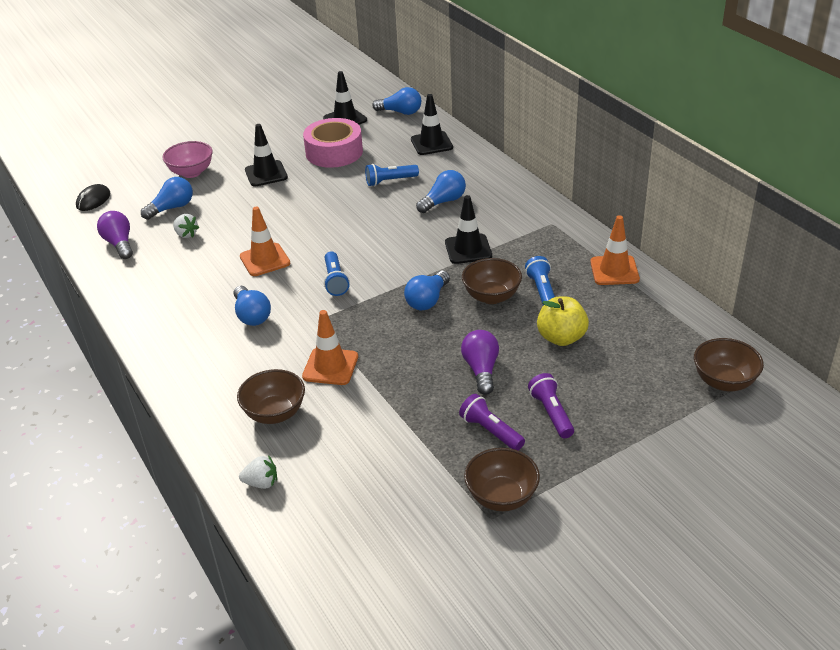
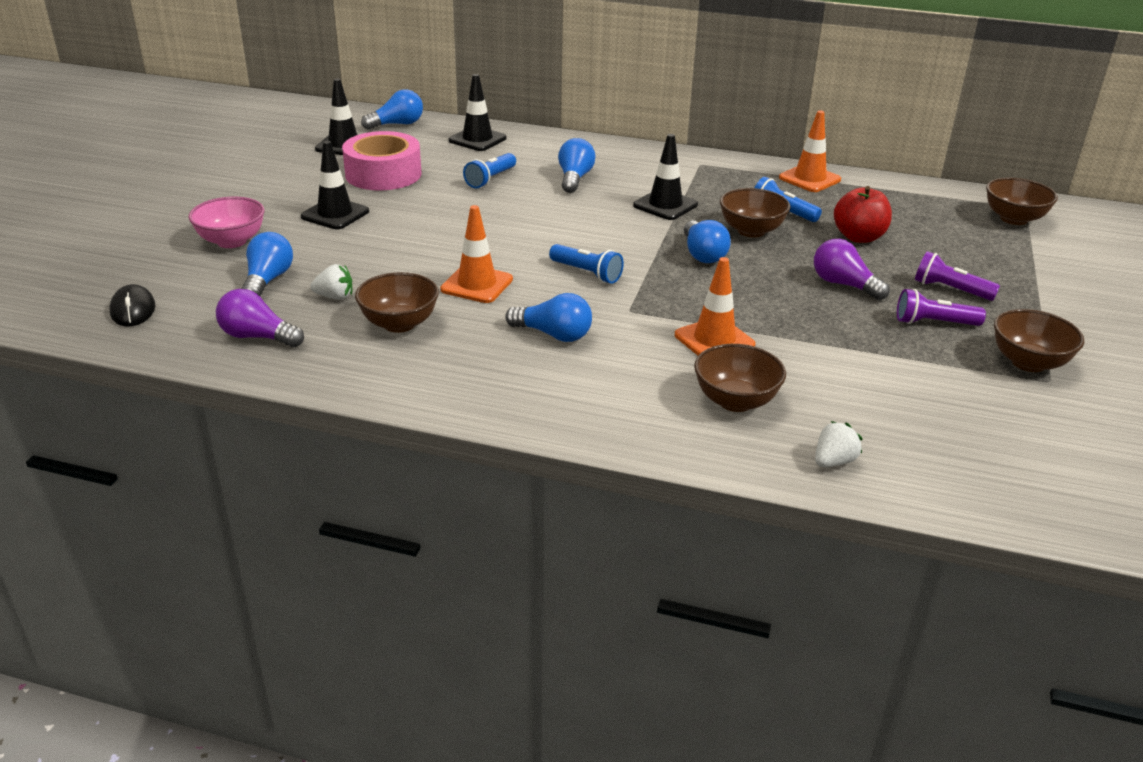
camera: 45 degrees left, 5 degrees down
(190, 268) = (399, 324): none -> brown bowl
(561, 338) = (858, 237): yellow apple -> red apple

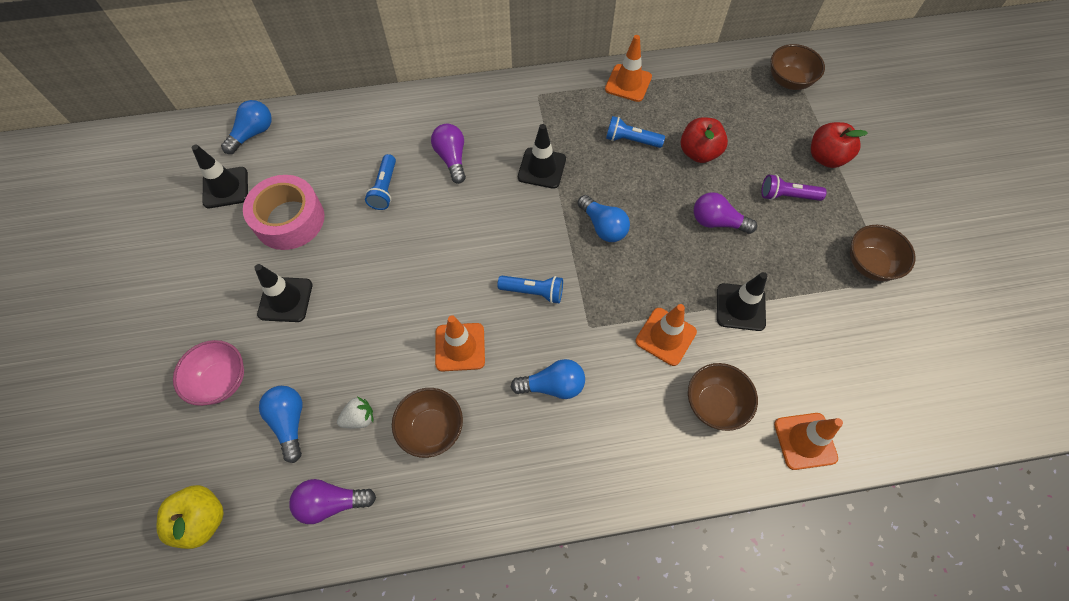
camera: 25 degrees left, 30 degrees up
(133, 310) = (202, 520): black mouse -> yellow apple
(477, 139) = (338, 130): black traffic cone -> black traffic cone (740, 307)
(574, 178) = (452, 158): blue light bulb -> purple light bulb
(751, 231) = (621, 177): brown bowl -> none
(833, 461) = (805, 441): white strawberry -> orange traffic cone
(933, 323) = (794, 244): purple flashlight -> none
(1024, 277) = (826, 157): none -> red apple

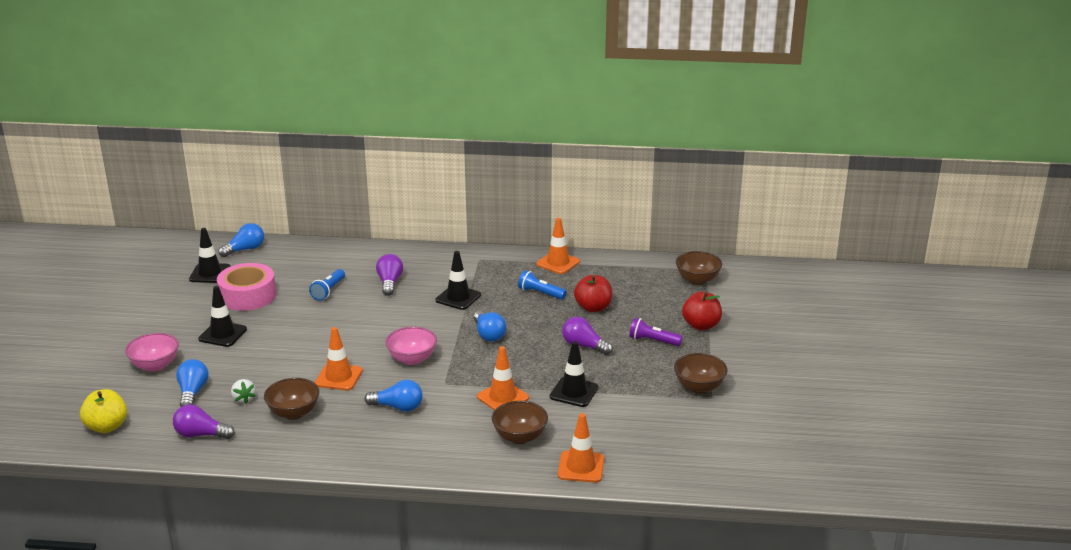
camera: 15 degrees right, 35 degrees down
(359, 418) = (243, 399): white strawberry -> white strawberry turned 75 degrees clockwise
(533, 292) = (412, 359): blue flashlight -> pink bowl

